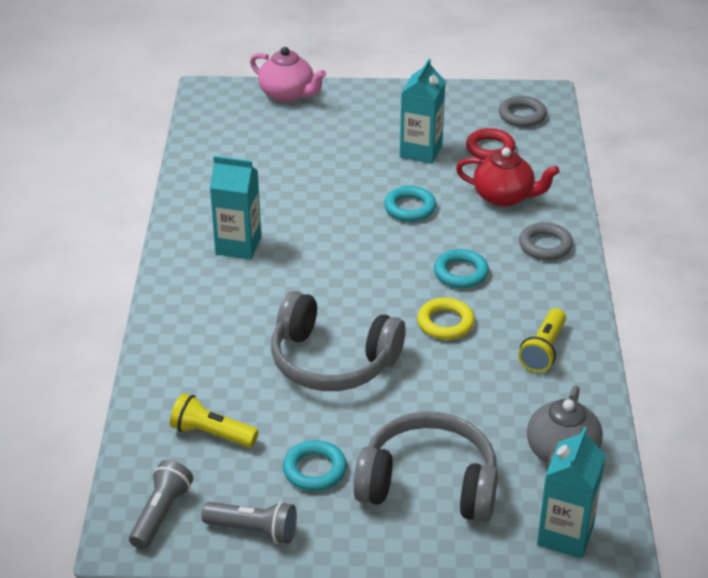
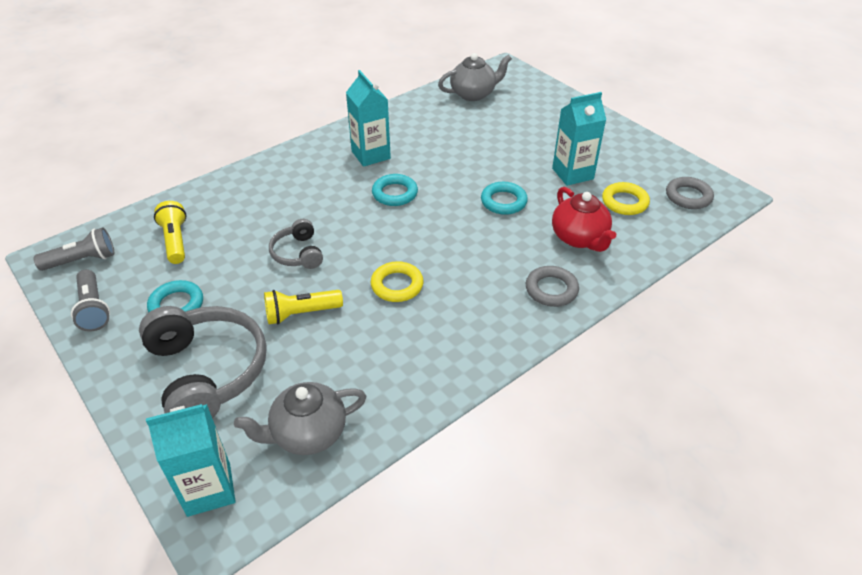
camera: 50 degrees right, 5 degrees up
(226, 134) = (473, 94): none -> grey teapot
(287, 94) = (548, 93): pink teapot -> none
(332, 361) = (298, 253): grey headphones -> grey headphones, size x0.52
(461, 273) = (463, 263): turquoise ring -> turquoise ring (395, 193)
(490, 149) = (624, 202): red ring -> yellow ring
(543, 350) = (424, 355): yellow flashlight -> yellow flashlight (301, 313)

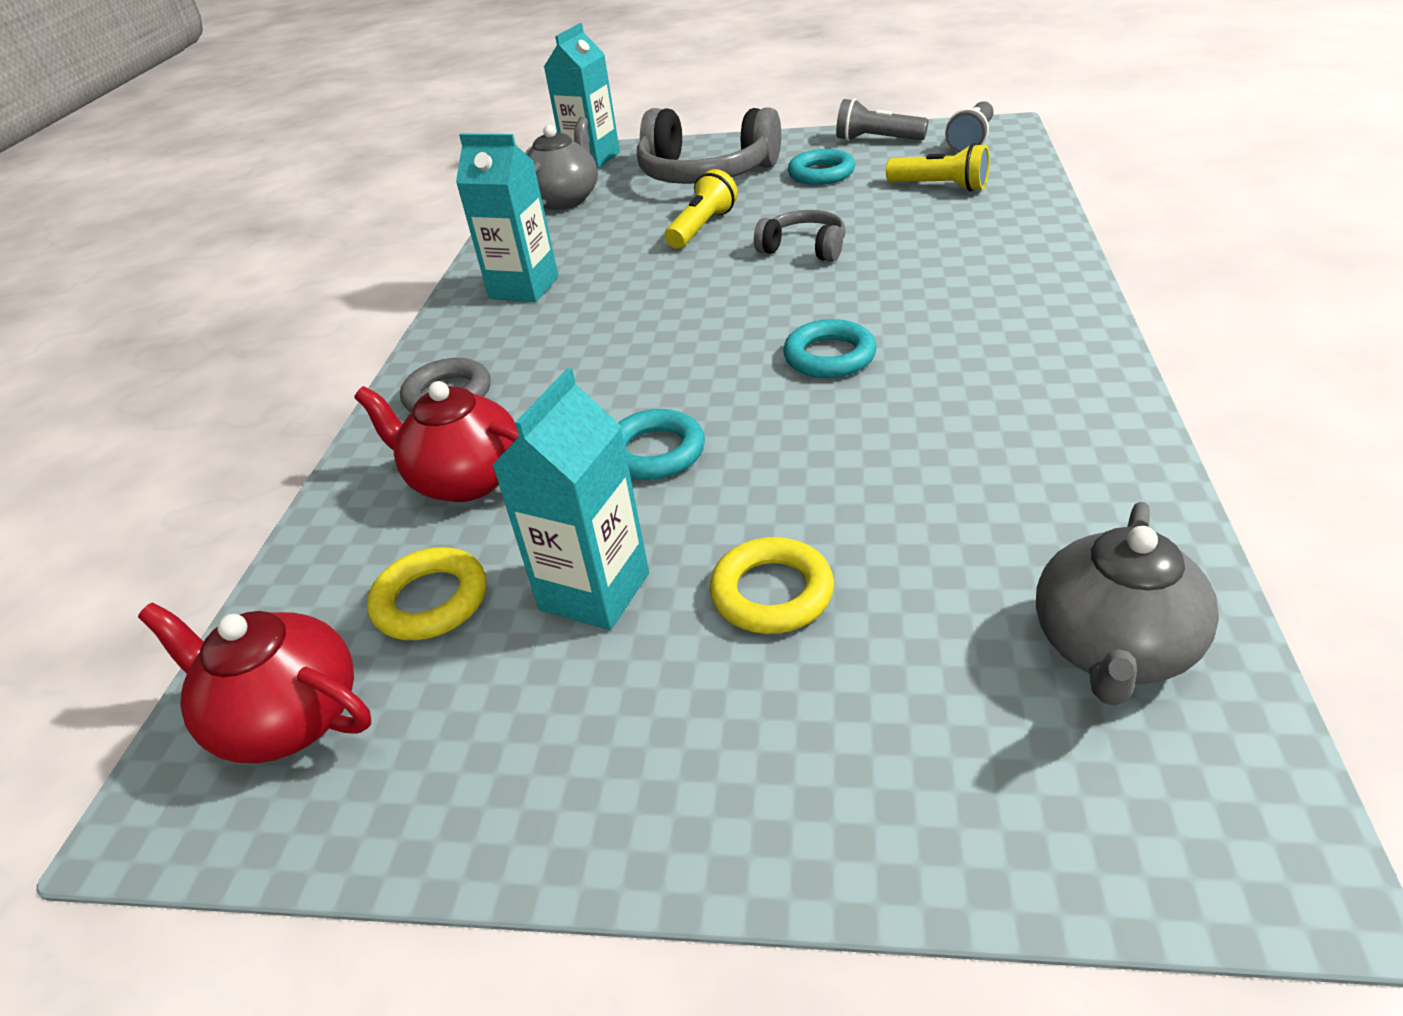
camera: 140 degrees right, 5 degrees down
(371, 155) = (977, 374): turquoise carton -> turquoise carton (524, 288)
(397, 285) = (647, 292): yellow ring -> yellow ring (772, 593)
(688, 196) = (288, 718): grey ring -> red teapot

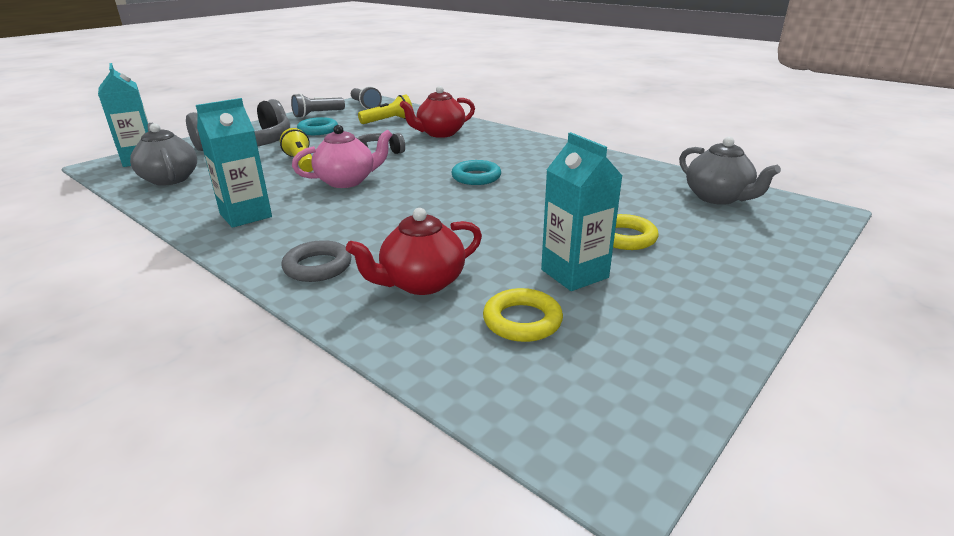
camera: 60 degrees left, 10 degrees down
(288, 718) = (573, 396): red teapot -> red teapot (440, 133)
(655, 452) = (484, 230): turquoise ring -> none
(685, 283) = (347, 181): none -> pink teapot

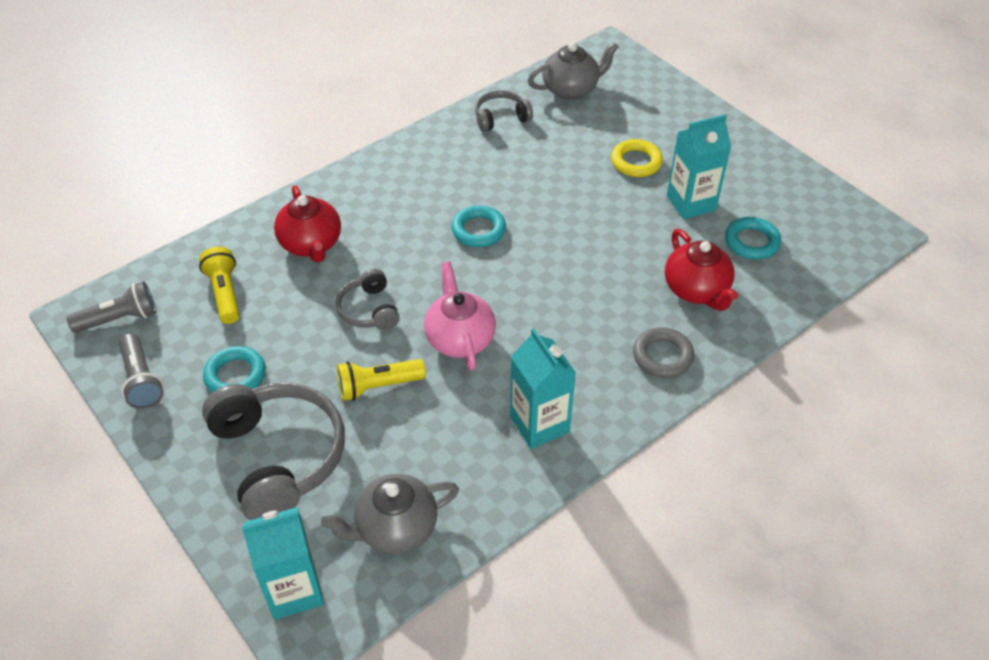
camera: 80 degrees left, 20 degrees up
(522, 321) = (751, 242): yellow ring -> turquoise ring
(635, 173) = (501, 118): none -> grey headphones

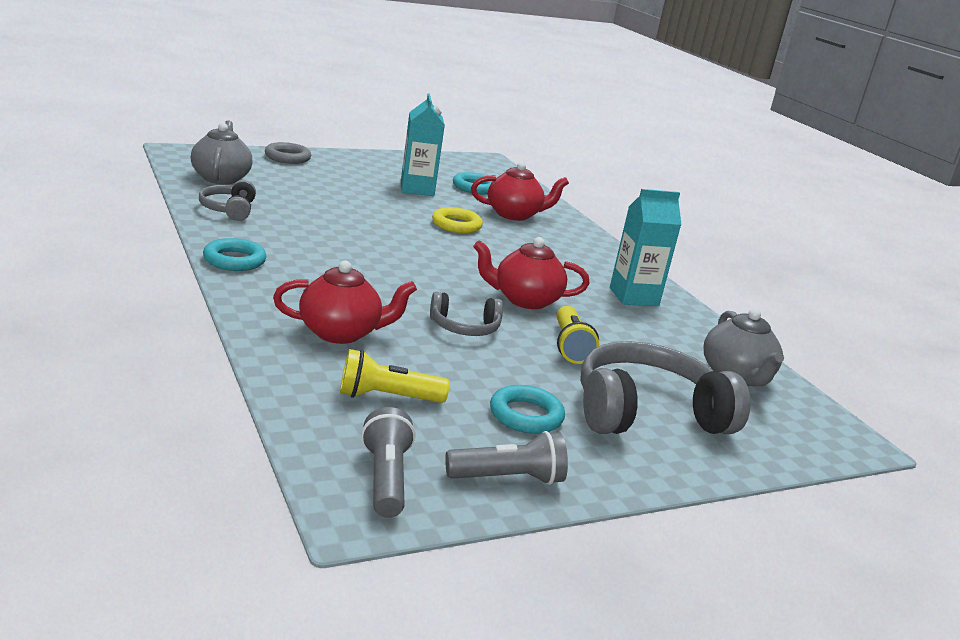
camera: 80 degrees left, 25 degrees down
(294, 590) = (805, 436): turquoise carton -> none
(460, 338) = (525, 300): pink teapot -> red teapot
(478, 230) = (386, 258): turquoise ring -> turquoise ring (234, 260)
(636, 162) = (350, 188): yellow ring -> yellow ring (456, 225)
(662, 356) = (577, 242): grey ring -> grey ring (287, 157)

